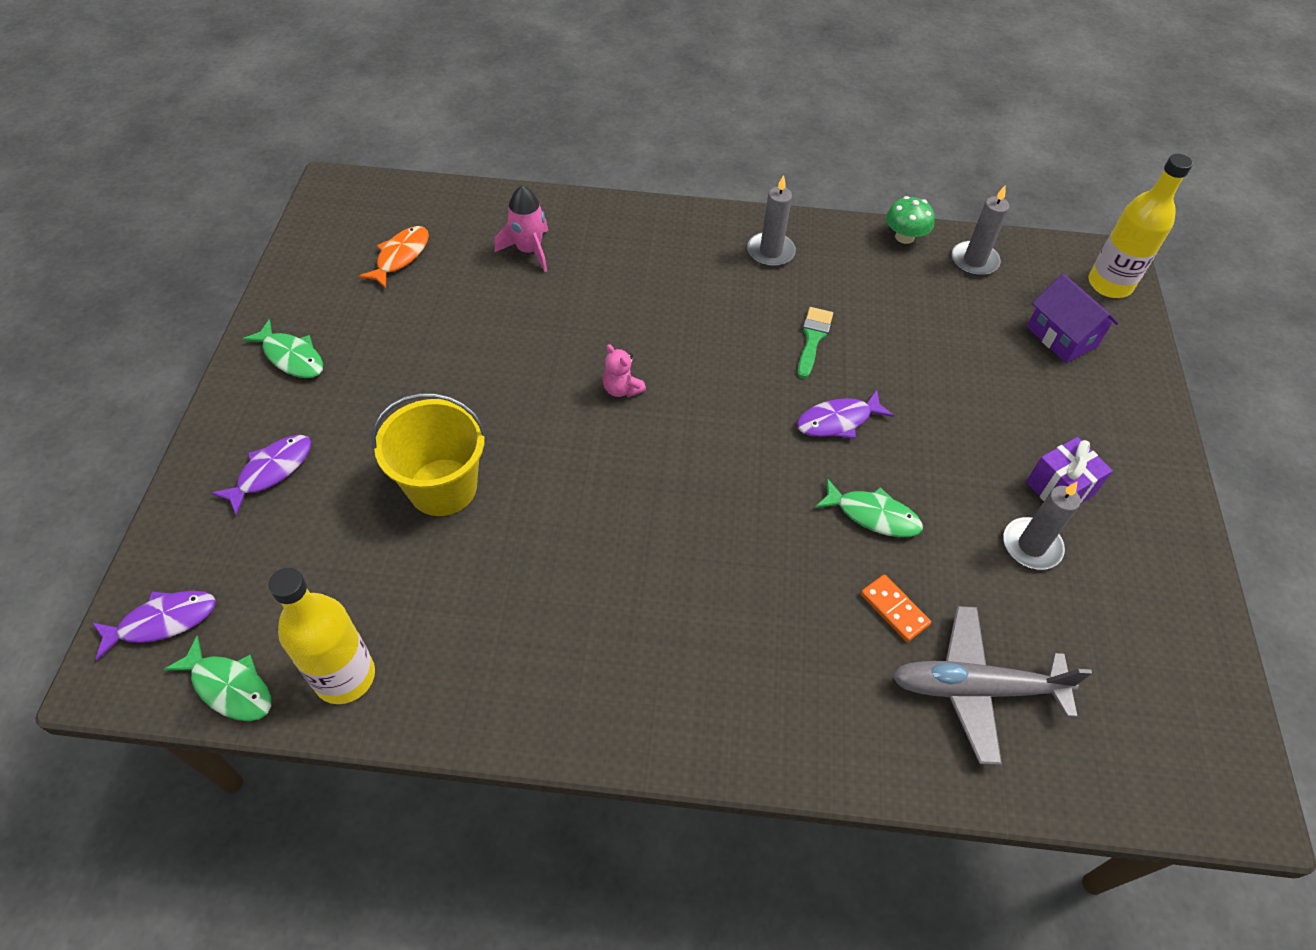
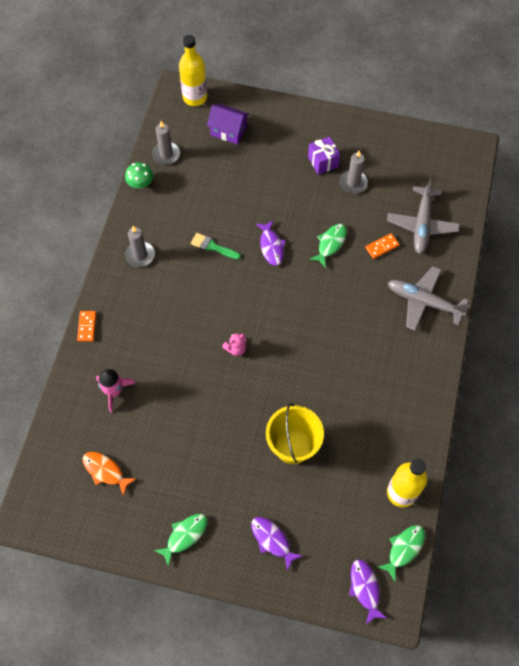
camera: 80 degrees left, 10 degrees up
(632, 209) = (87, 327): none -> orange domino
(781, 702) = (424, 302): none -> grey plane
(1061, 337) = (228, 131): purple house -> purple house turned 45 degrees clockwise

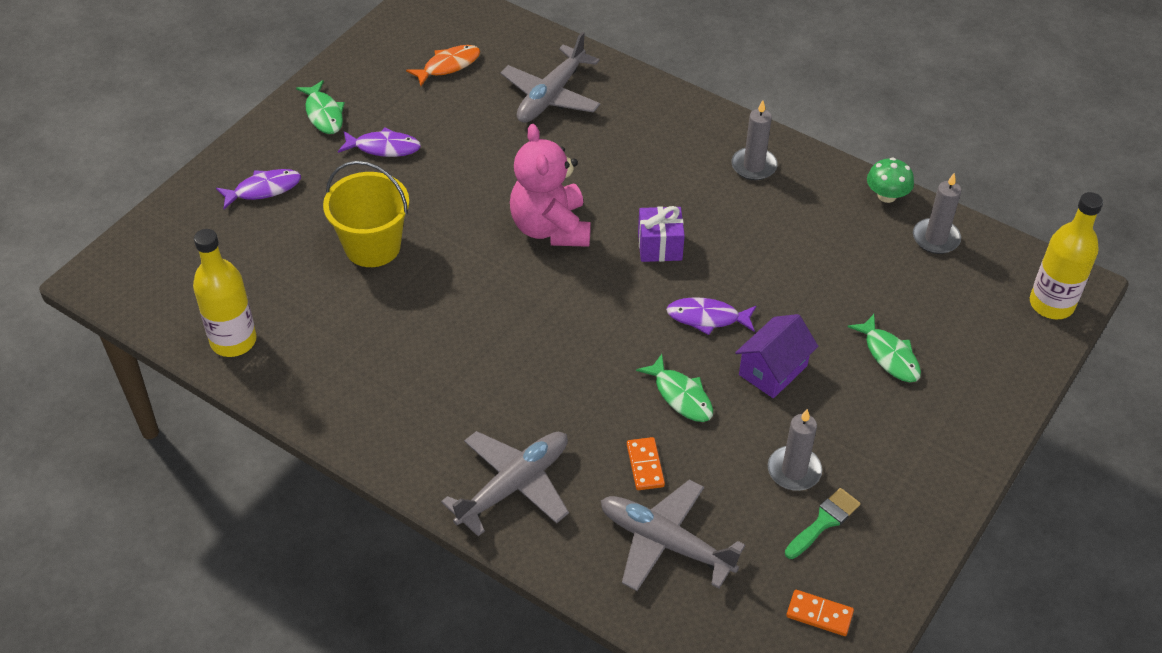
camera: 110 degrees right, 15 degrees down
(87, 327) = (660, 90): orange domino -> orange domino (819, 614)
(114, 391) = (551, 95): pink rocket -> grey plane
(213, 247) = (736, 248): green brush -> green brush (824, 522)
(228, 131) = (963, 329): purple house -> purple house (773, 370)
(236, 349) = (550, 228): pink teddy bear -> pink teddy bear, size x2.31
(323, 162) = (855, 441): purple gift -> purple gift (660, 246)
(365, 589) = (142, 259): purple fish -> purple fish (383, 147)
(404, 549) = (160, 316): green fish -> green fish (889, 355)

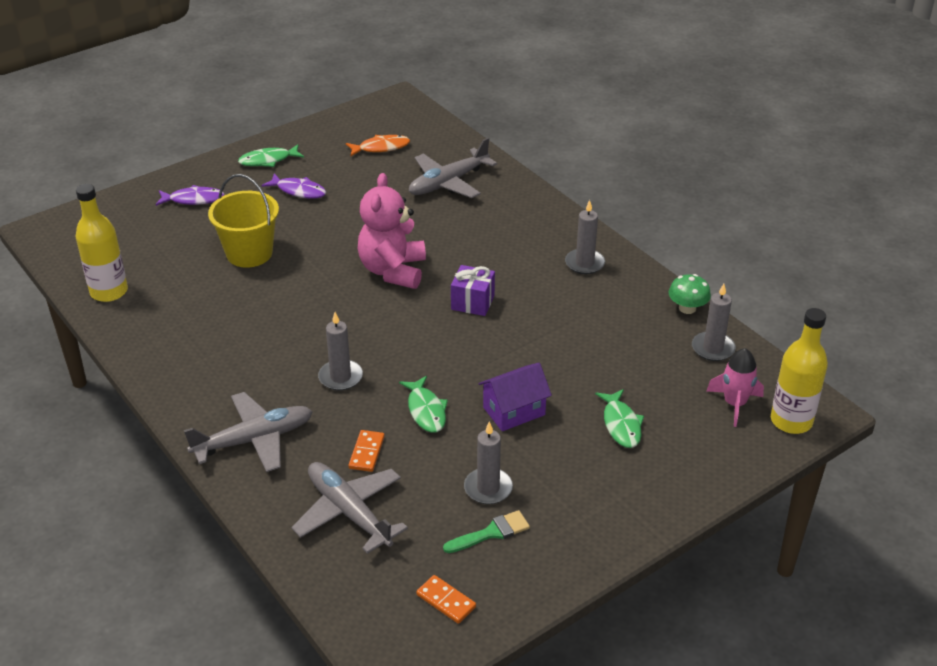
camera: 20 degrees right, 10 degrees down
(323, 114) = (268, 160): green fish -> green fish turned 75 degrees clockwise
(566, 380) = (340, 377): none -> grey candle
(707, 318) = (481, 361): purple fish -> none
(988, 299) = (734, 404): none -> pink rocket

